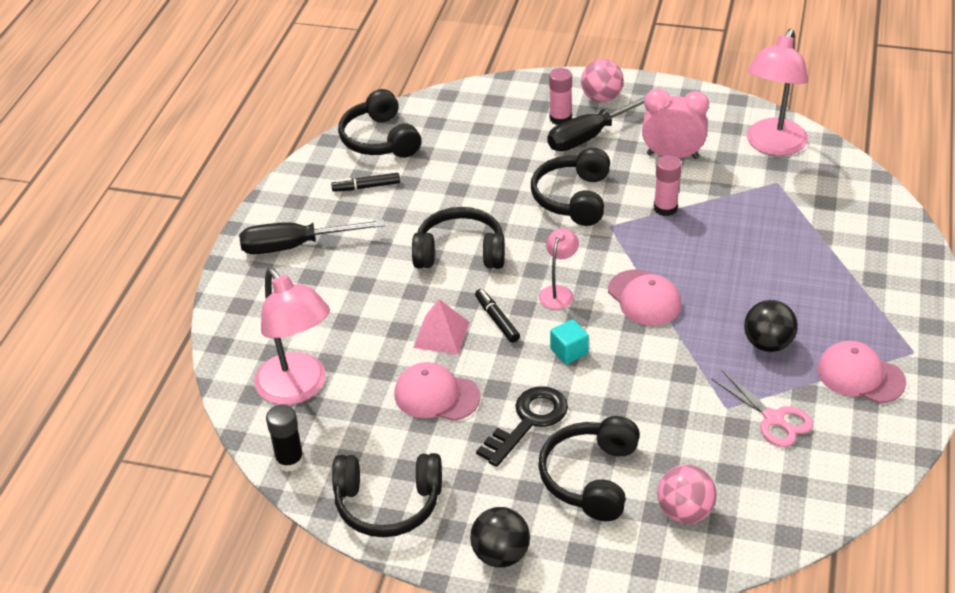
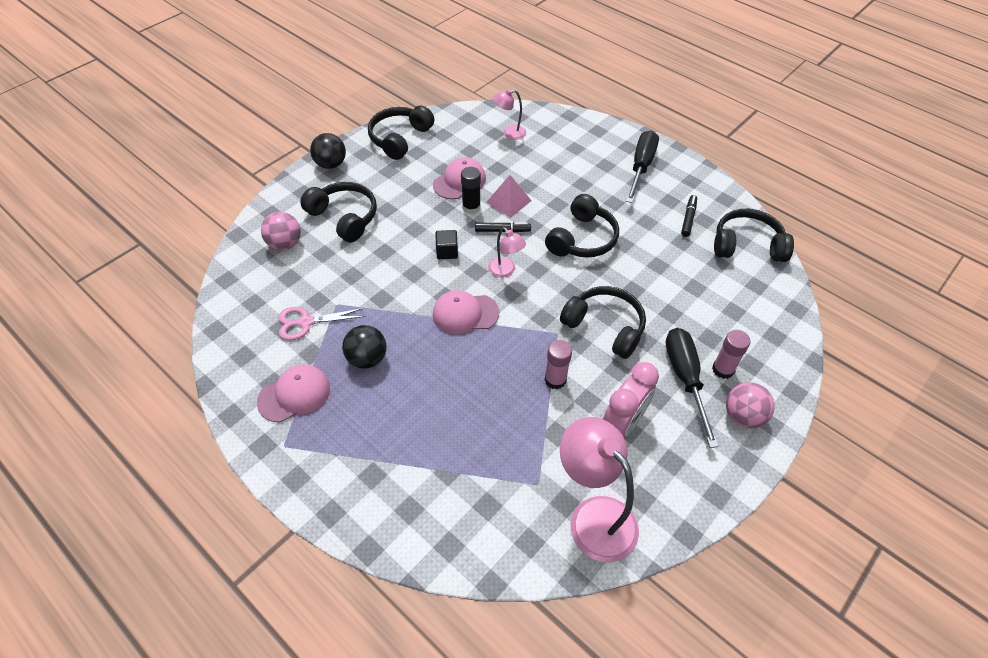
camera: 115 degrees right, 10 degrees up
(290, 460) = (459, 116): black glue stick -> black glue stick (471, 207)
(298, 389) = (509, 133): pink lamp -> pink lamp, size x0.51
(528, 421) = (407, 210): black key -> none
(569, 351) = (447, 252): turquoise cube -> black cube

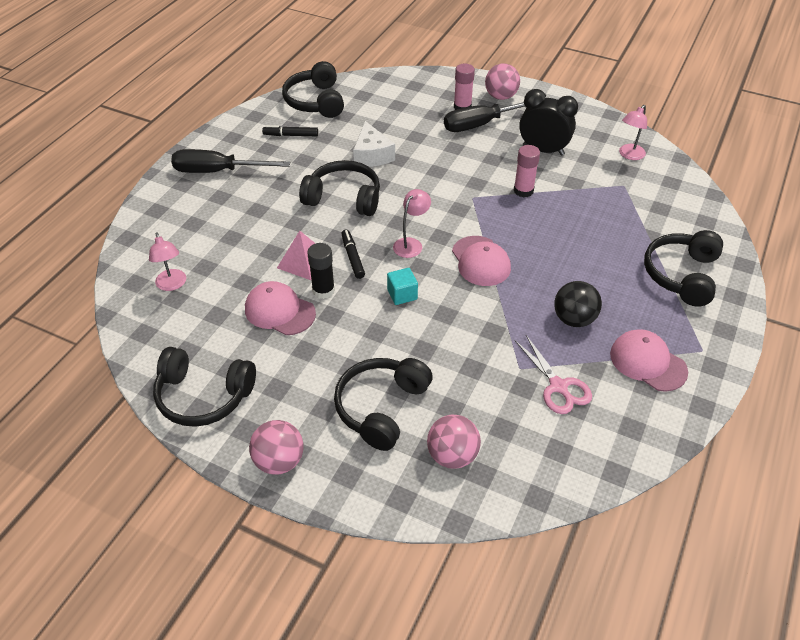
camera: 105 degrees left, 5 degrees down
(331, 164) = (279, 461): black ball -> pink ball
(447, 252) = (402, 294): black cube -> turquoise cube
(593, 516) = (629, 155): pink lamp -> pink lamp, size x0.51
(605, 326) = (450, 170): black headphones -> black headphones (681, 275)
(623, 423) = (543, 150): pink clock -> black clock
(644, 271) = (372, 155): none -> white cheese

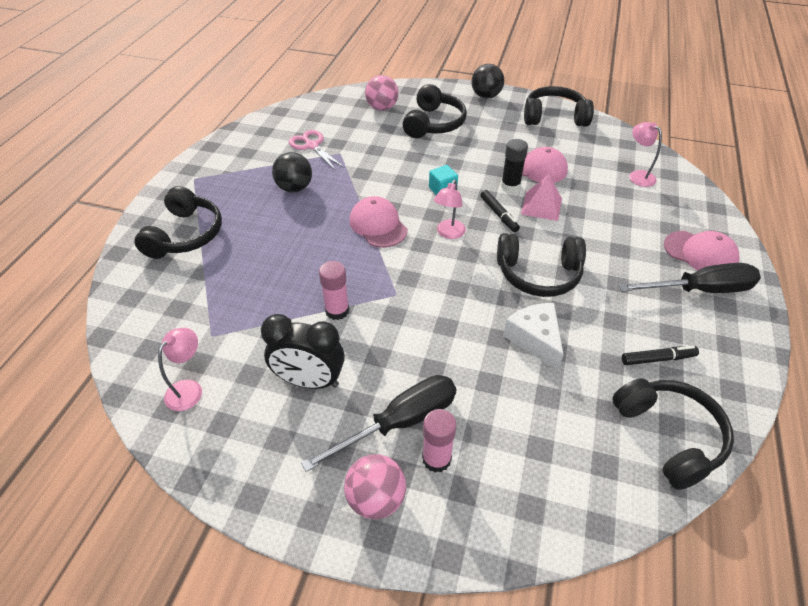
camera: 170 degrees right, 0 degrees up
(279, 461) = (486, 96): pink ball -> black ball
(647, 362) = (241, 166): pink cap -> pink cap (700, 253)

